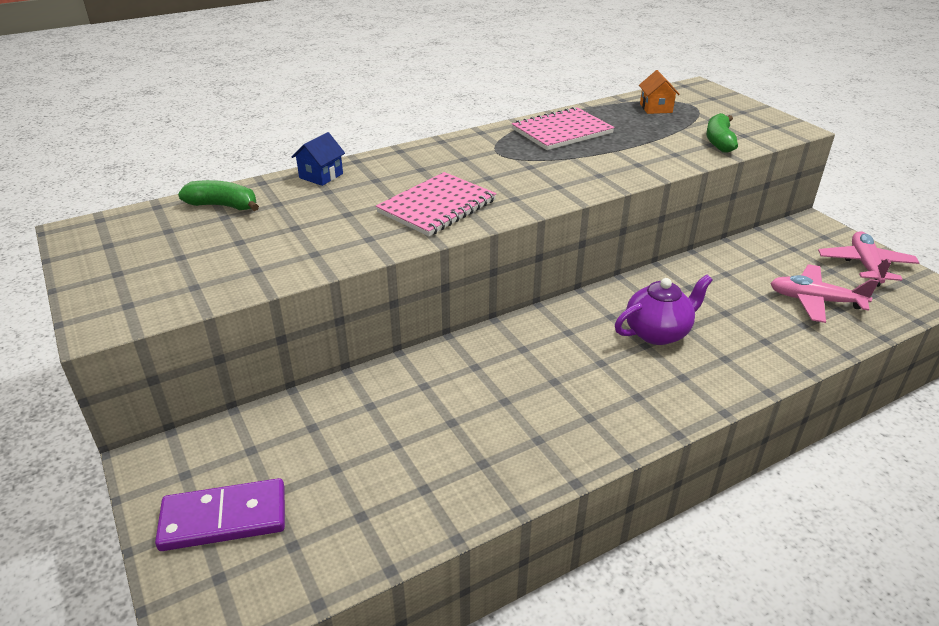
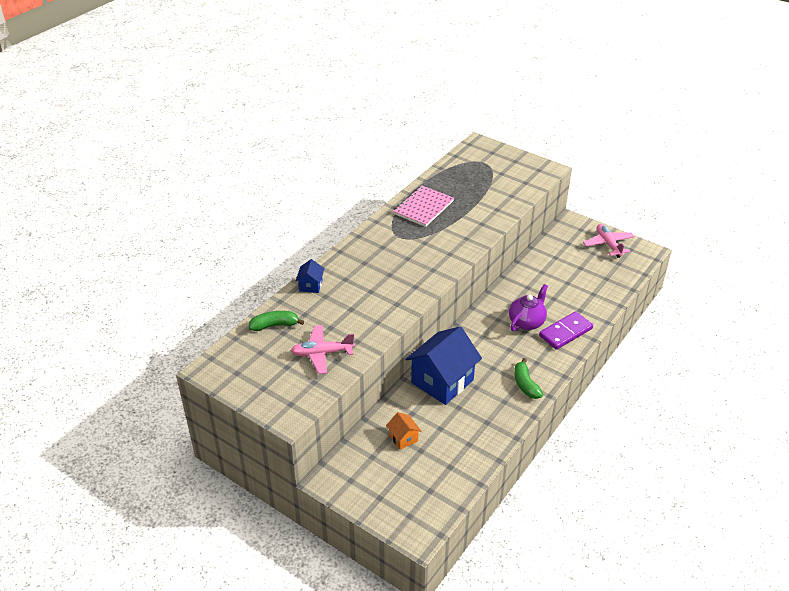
camera: 25 degrees left, 5 degrees up
(224, 518) = (388, 491): purple domino -> purple domino (565, 332)
(437, 206) = (396, 288): pink notebook -> none
(455, 375) = (442, 381): none -> blue house
(656, 108) = (465, 171): orange house -> orange house (403, 438)
(719, 141) = (515, 192): green banana -> green banana (525, 384)
(815, 301) = (593, 276): pink plane -> pink plane (322, 353)

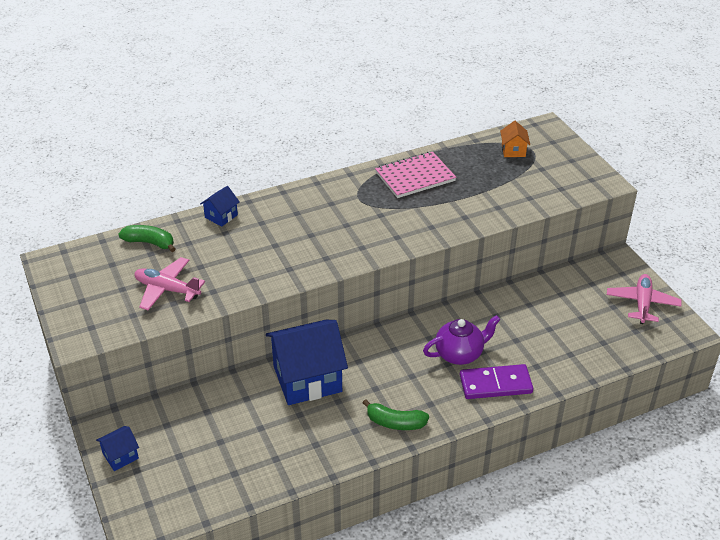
camera: 30 degrees right, 0 degrees up
(358, 493) = (120, 456): none -> blue house
(403, 438) = (214, 420): orange house -> orange house (513, 150)
(525, 384) = (395, 422): green banana -> green banana turned 90 degrees counterclockwise

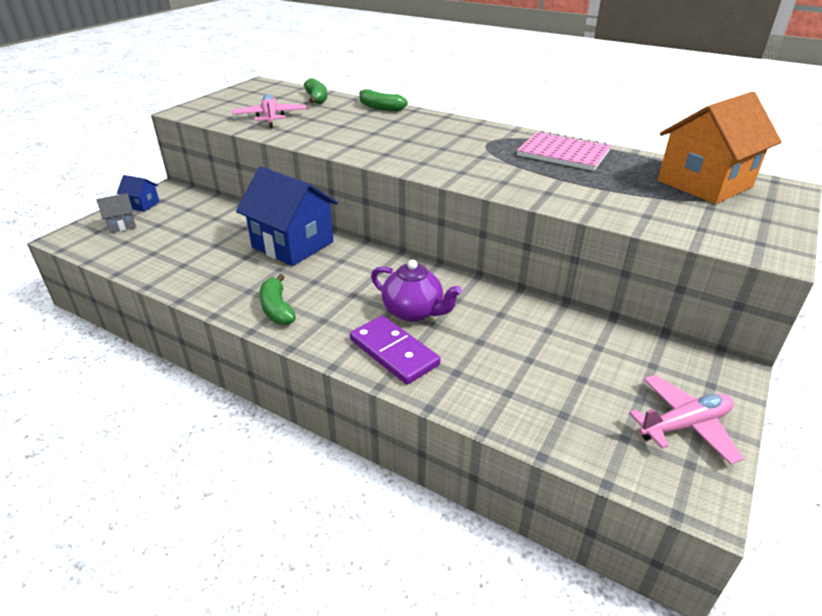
camera: 55 degrees right, 5 degrees down
(152, 482) = (121, 225): none -> grey house
(221, 216) = (380, 108): blue house -> green banana
(513, 150) = (704, 184): orange house -> orange house, size x2.22

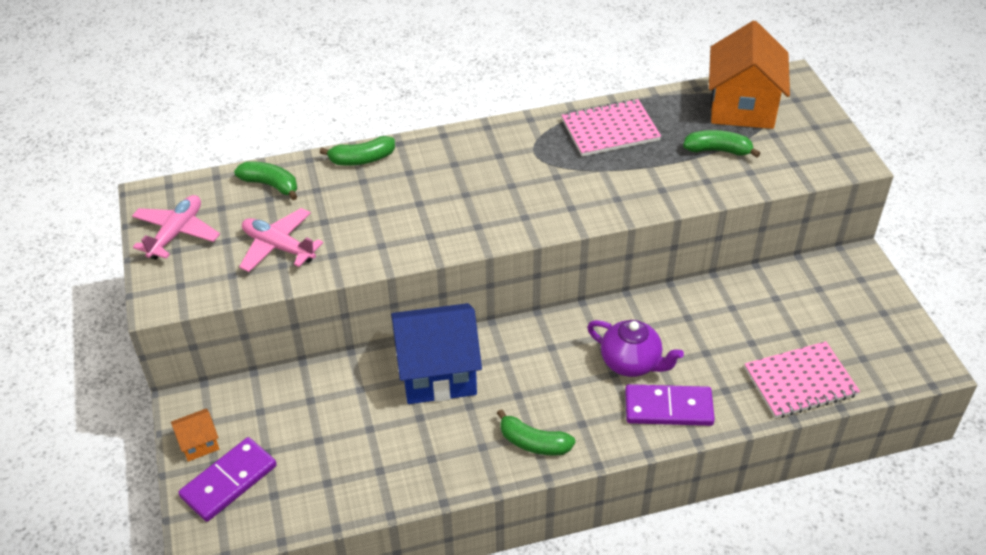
camera: 45 degrees left, 10 degrees up
(121, 225) = (229, 481): grey house -> purple domino
(142, 205) = (199, 443): blue house -> orange house
(414, 312) = (631, 363): purple teapot -> purple teapot turned 45 degrees clockwise
(531, 411) = (800, 382): none -> pink notebook
(637, 194) = (718, 150): none -> green banana
(684, 425) = (879, 322): pink plane -> pink plane (176, 233)

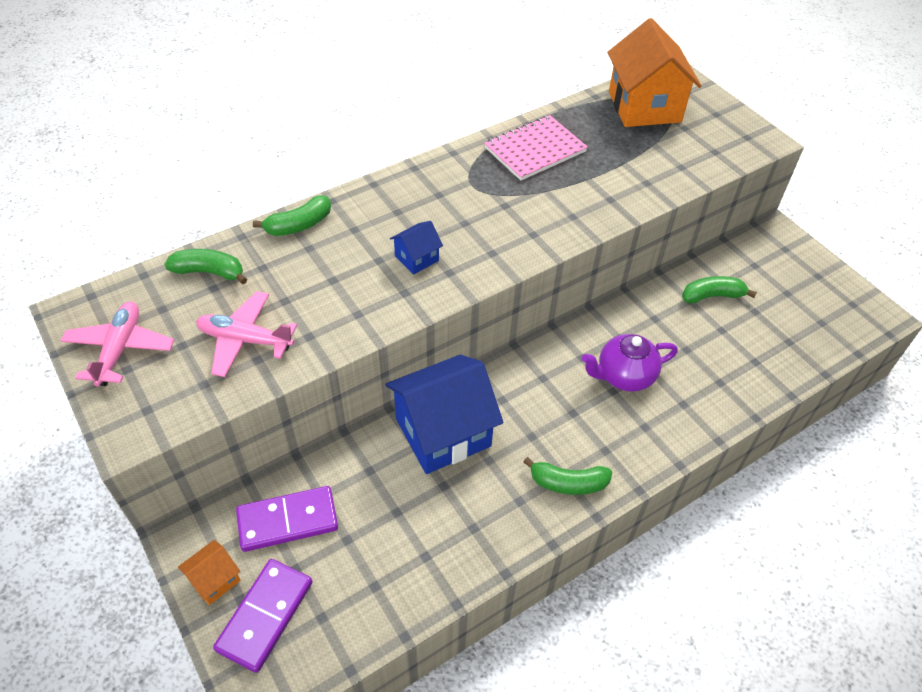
camera: 20 degrees left, 5 degrees up
(453, 208) = (417, 258): none -> blue house
(631, 363) = (624, 376): purple teapot -> purple teapot turned 150 degrees clockwise
(668, 408) = (678, 413): purple domino -> purple domino (288, 520)
(718, 150) = (643, 151): green banana -> green banana (712, 296)
(800, 382) = (780, 358): pink notebook -> none

